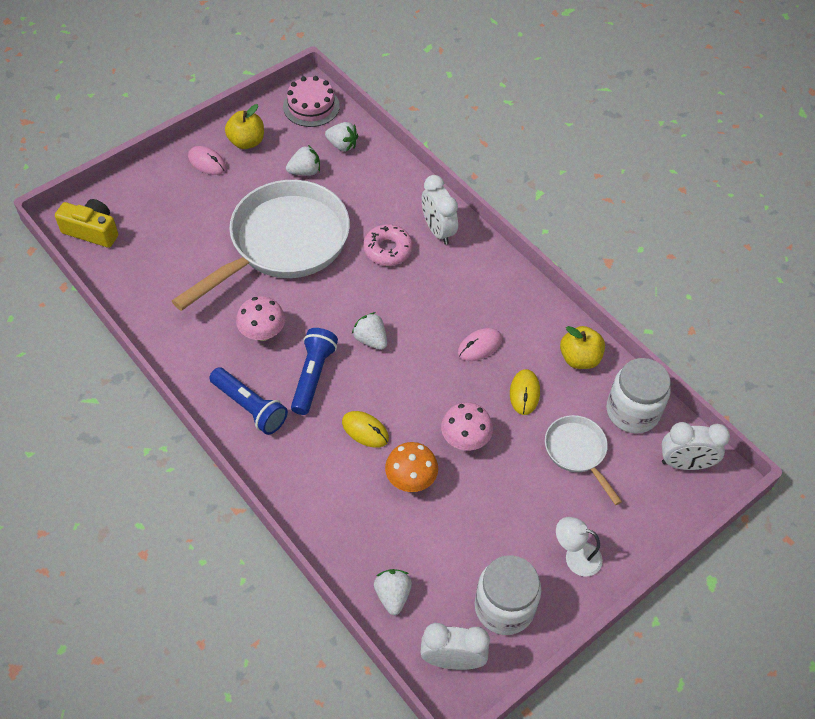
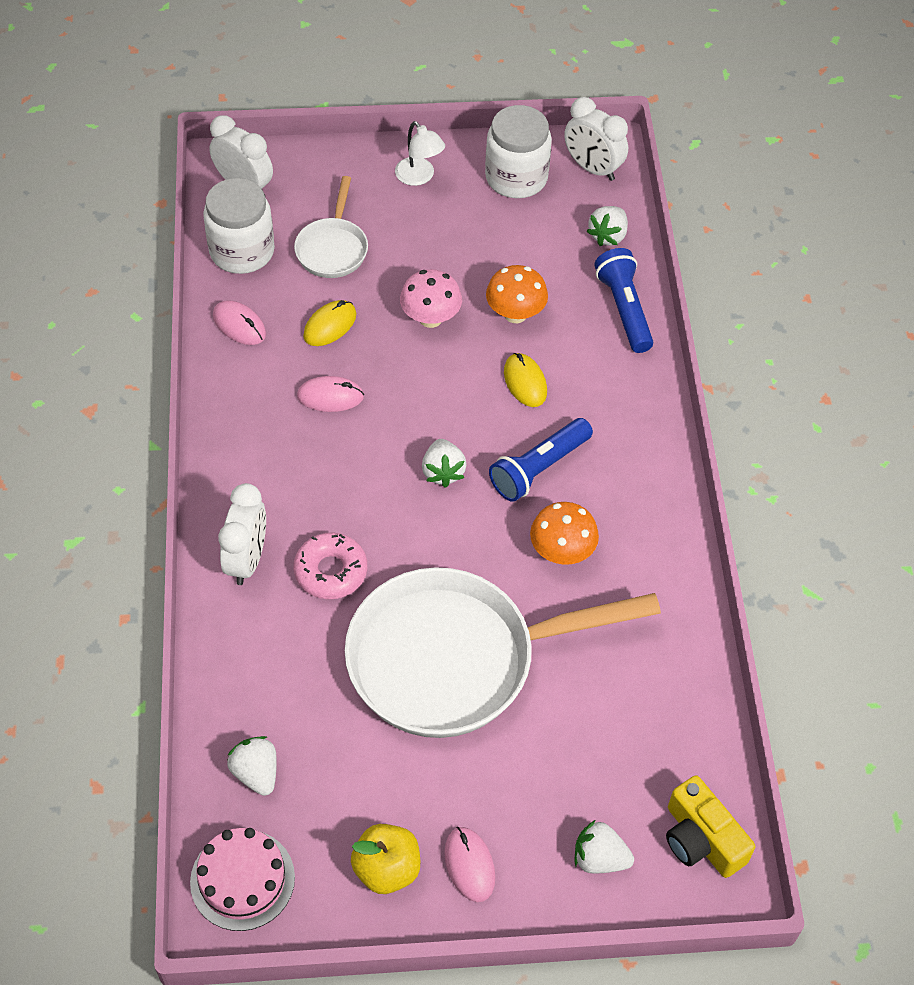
camera: 145 degrees left, 0 degrees up
(250, 407) = (632, 474): blue flashlight -> blue flashlight (624, 309)
(262, 333) = (562, 552): pink mushroom -> orange mushroom
(305, 171) = (342, 759): white strawberry -> white strawberry (599, 858)
(579, 358) = (239, 325): yellow apple -> pink mouse

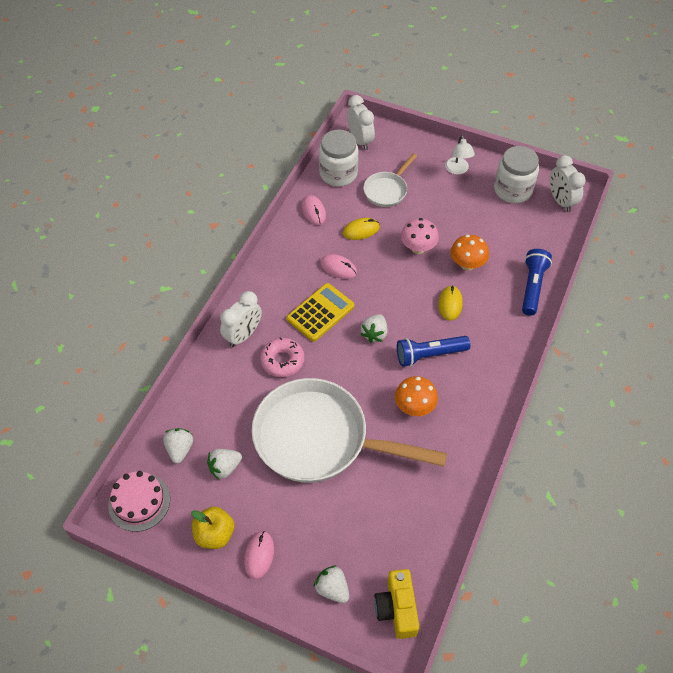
camera: 30 degrees right, 0 degrees up
(344, 475) = (320, 312): none -> yellow calculator
(608, 236) = (547, 242): white strawberry -> white strawberry (225, 467)

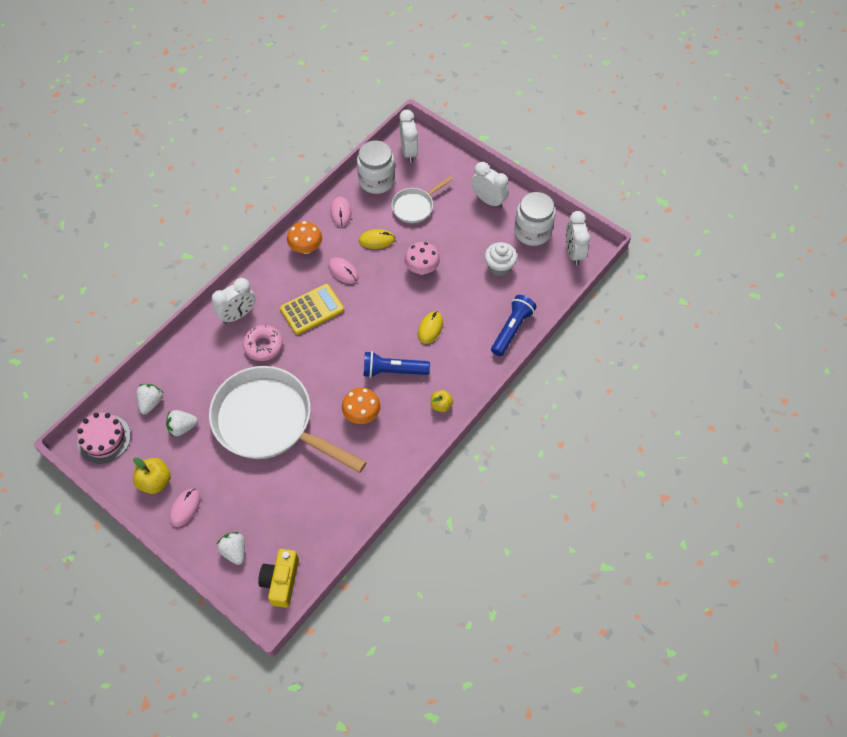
camera: 15 degrees right, 5 degrees up
(374, 334) = (352, 340): white strawberry -> none
(457, 170) = (488, 200): white lamp -> white clock
(467, 264) = (460, 294): orange mushroom -> orange mushroom (306, 248)
(492, 378) = (441, 405): none -> yellow apple
(494, 230) = (499, 267): none -> white cupcake

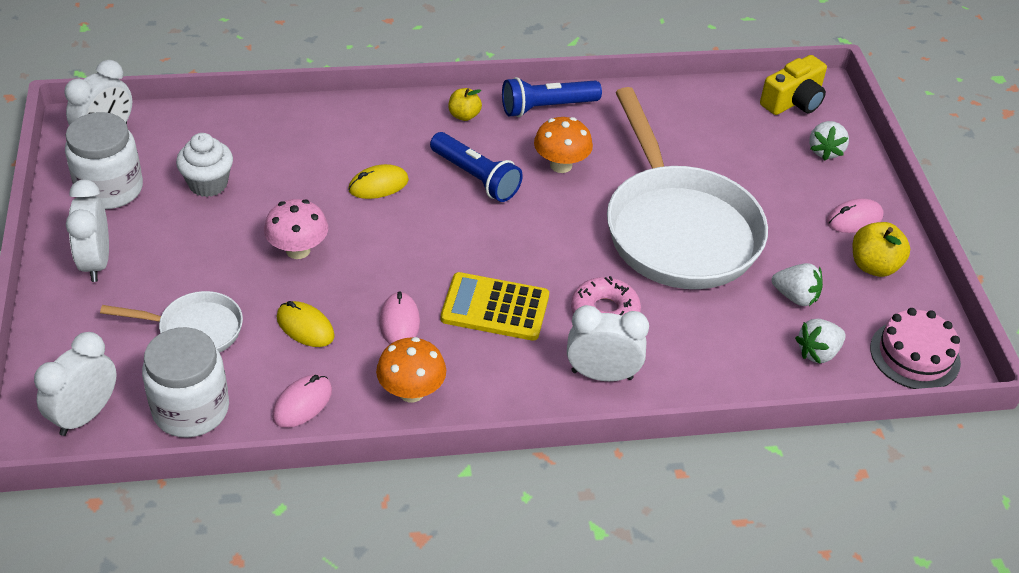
camera: 140 degrees left, 15 degrees down
(512, 329) = (292, 121): blue flashlight -> blue flashlight (547, 107)

